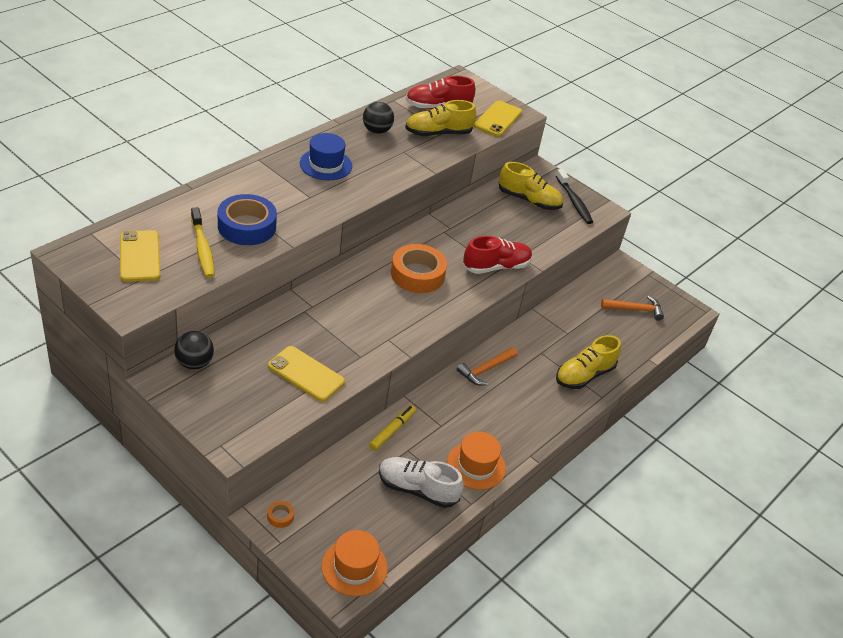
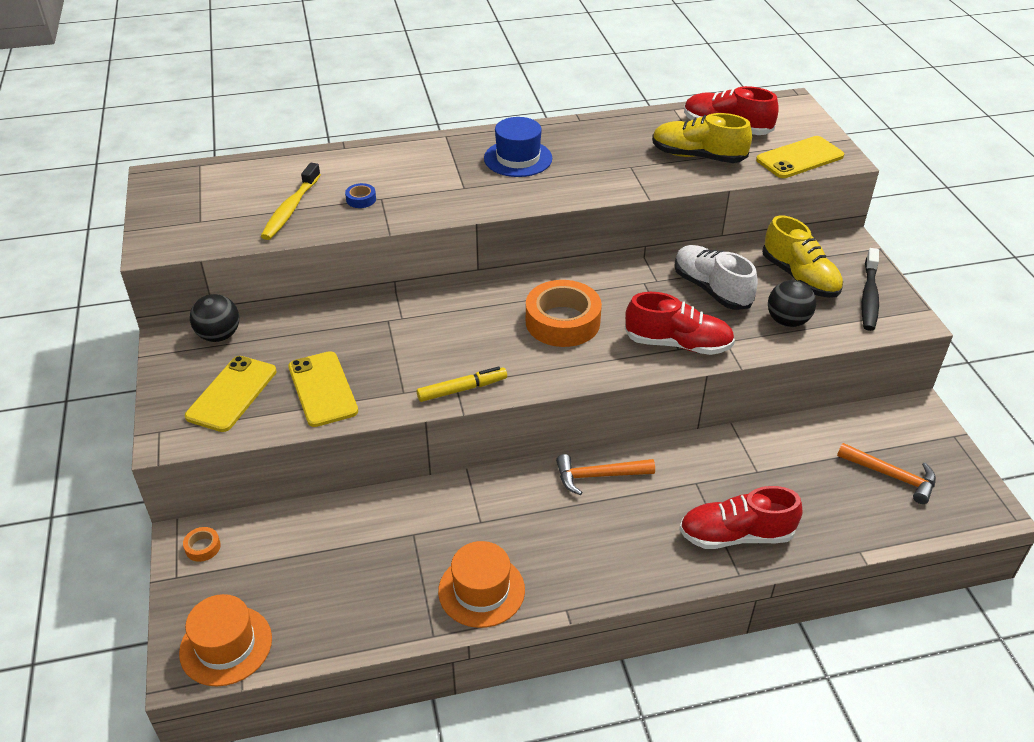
camera: 40 degrees right, 0 degrees up
(140, 256) = (221, 199): yellow phone -> yellow phone (232, 394)
(247, 226) = (361, 199): blue tape -> blue tape, size x0.41
(376, 131) = (618, 137): black ball -> black ball (787, 321)
(392, 431) = (414, 503): yellow marker -> yellow marker (462, 389)
(417, 489) = (382, 587): white shoe -> white shoe (711, 289)
(584, 375) = (736, 535): yellow shoe -> red shoe

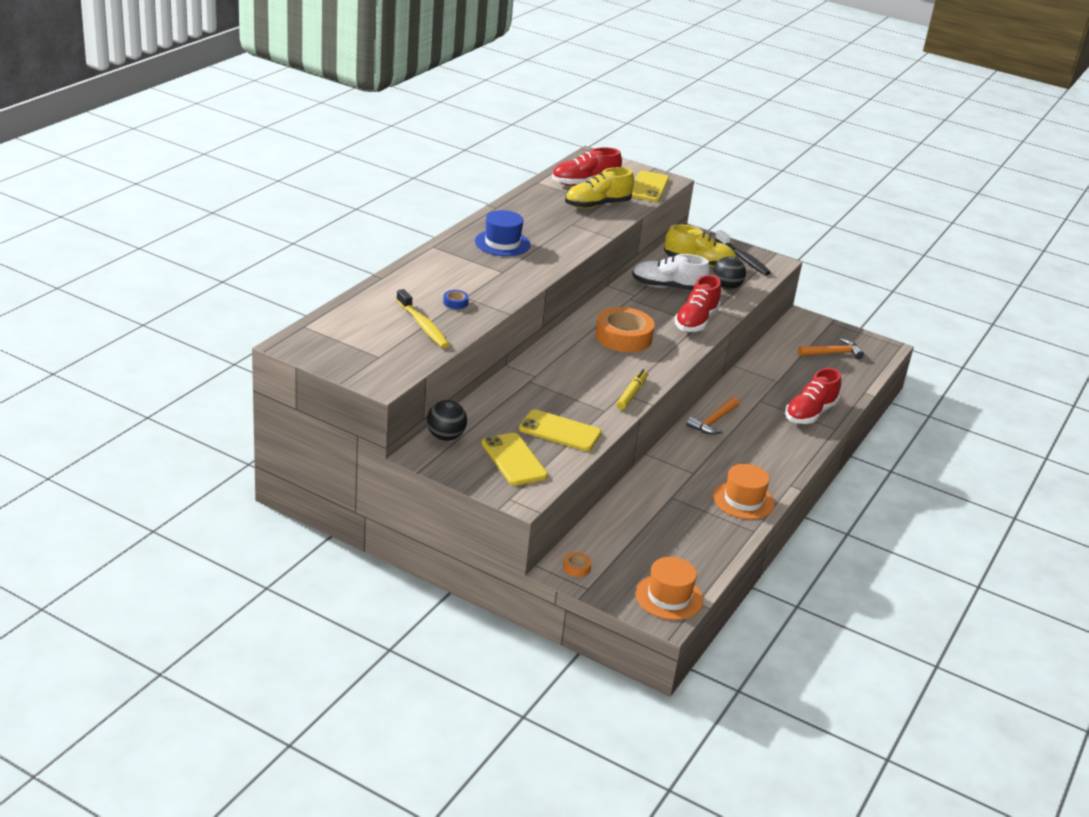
camera: 50 degrees left, 10 degrees down
(678, 344) = (696, 321): red shoe -> red shoe turned 150 degrees clockwise

